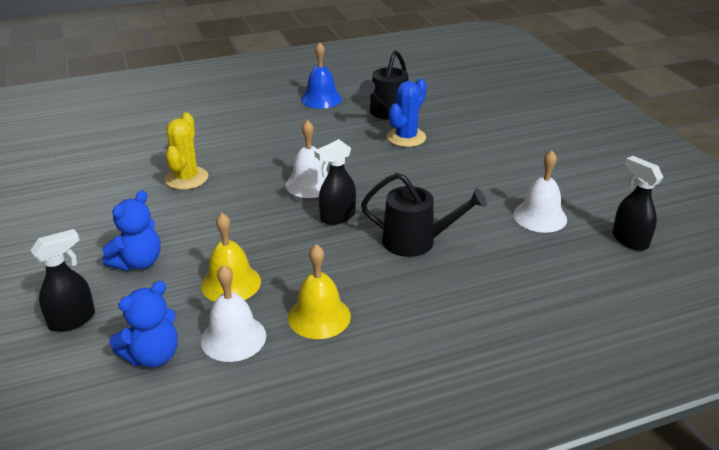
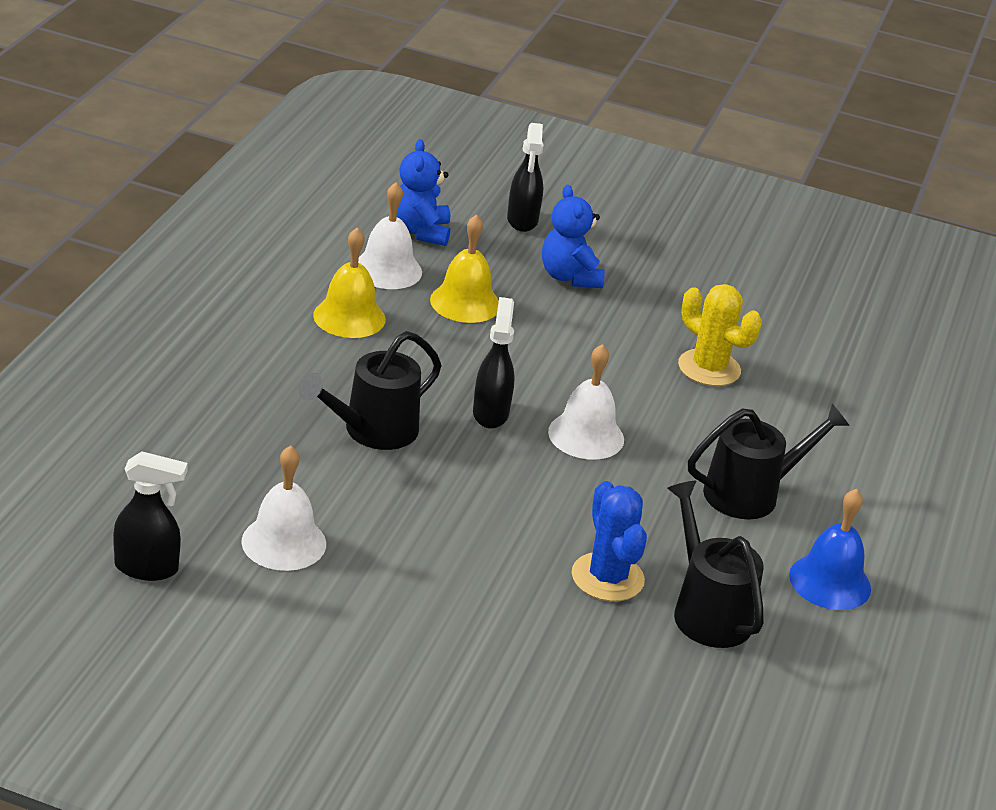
camera: 125 degrees right, 0 degrees up
(287, 131) = (750, 493): none -> black watering can

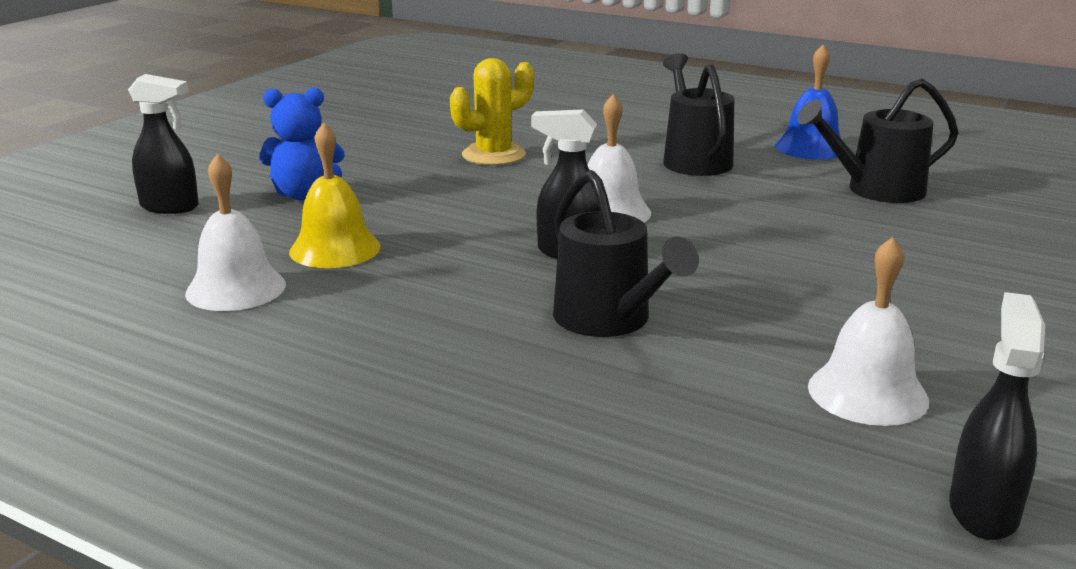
camera: 75 degrees left, 10 degrees down
(349, 317) = (341, 320): yellow bell -> none
(420, 232) = (155, 262): blue teddy bear -> none
(607, 577) = (847, 223): blue cactus -> none

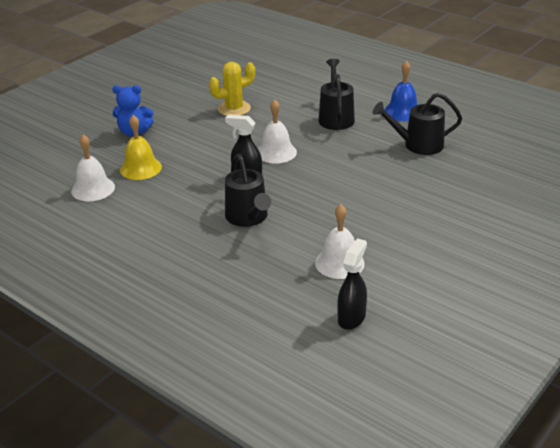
camera: 10 degrees right, 10 degrees up
(170, 207) = (71, 137): black spray bottle -> none

